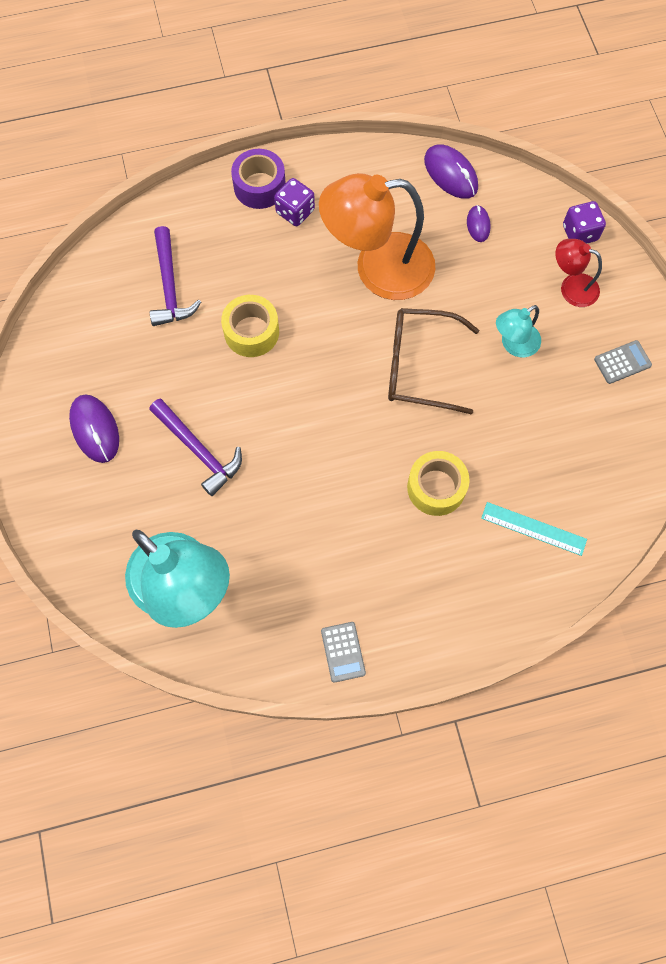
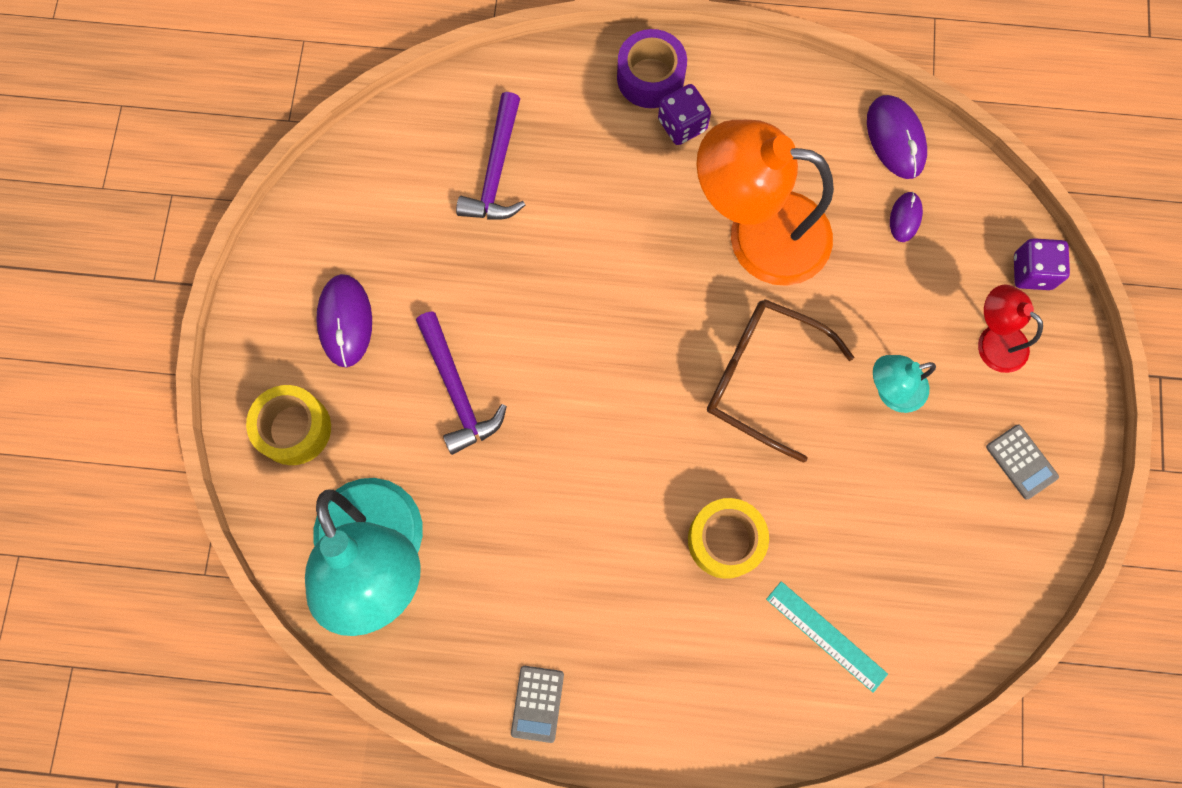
camera: 20 degrees right, 5 degrees up
(251, 332) = (573, 263): yellow tape -> yellow tape (294, 429)
(622, 362) = (1021, 462): grey calculator -> grey calculator turned 60 degrees clockwise

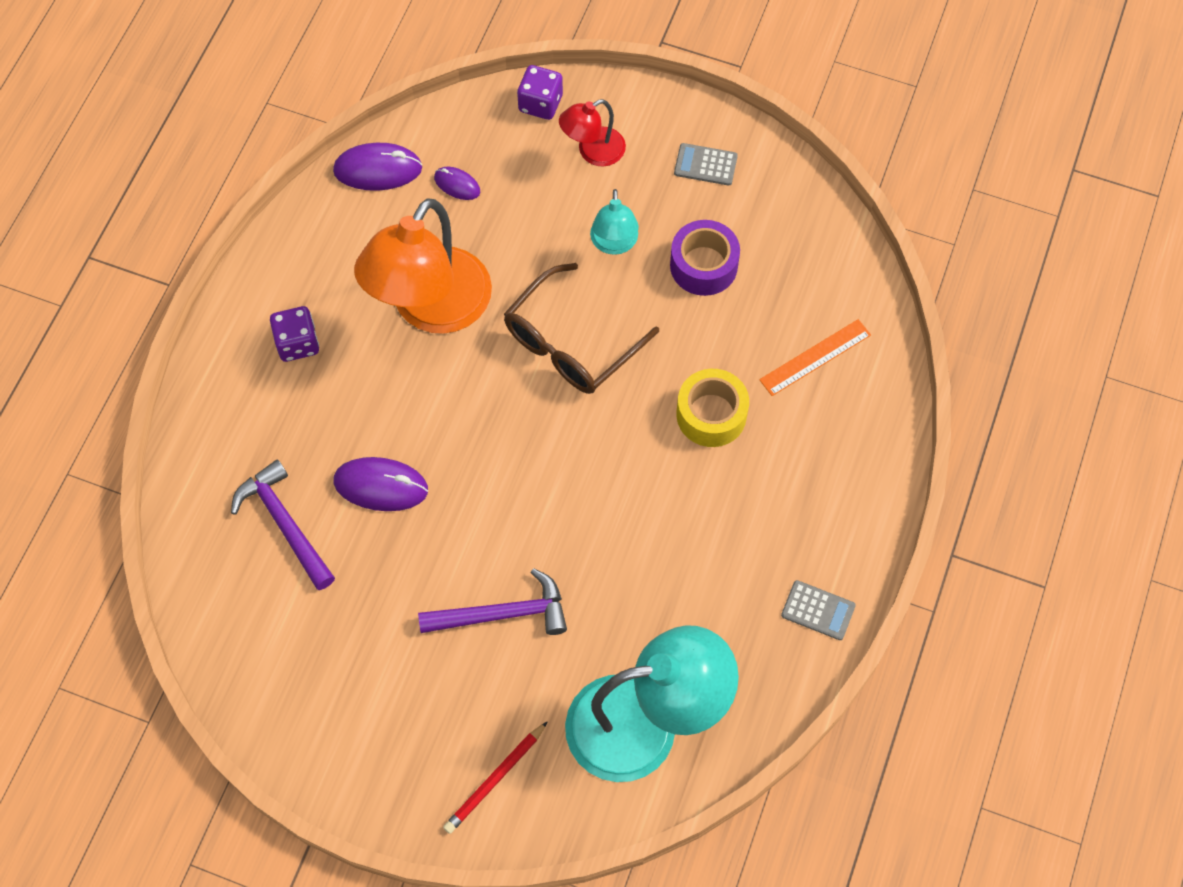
camera: 75 degrees left, 10 degrees down
(294, 429) = (495, 779): yellow tape -> red pencil
(345, 321) = (397, 706): purple mouse -> purple mouse (381, 486)
(496, 171) = (284, 524): purple hammer -> purple hammer turned 150 degrees counterclockwise
(650, 77) = (236, 358): purple tape -> purple tape (703, 265)
(826, 636) = (815, 357): turquoise ruler -> orange ruler
(1021, 462) = (705, 165): grey calculator -> grey calculator turned 150 degrees counterclockwise

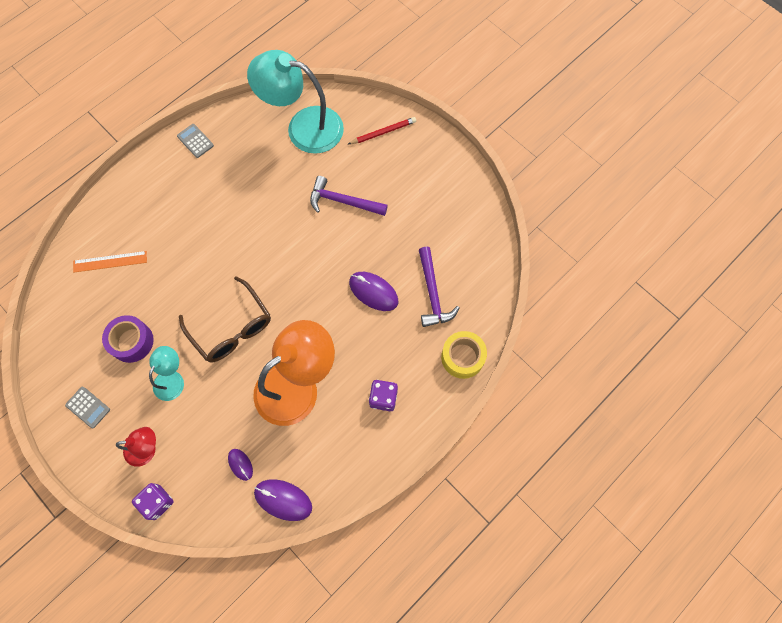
camera: 155 degrees left, 5 degrees up
(571, 343) = (231, 328): brown glasses -> brown glasses turned 75 degrees clockwise
(711, 414) = (183, 255): yellow tape -> yellow tape (462, 357)

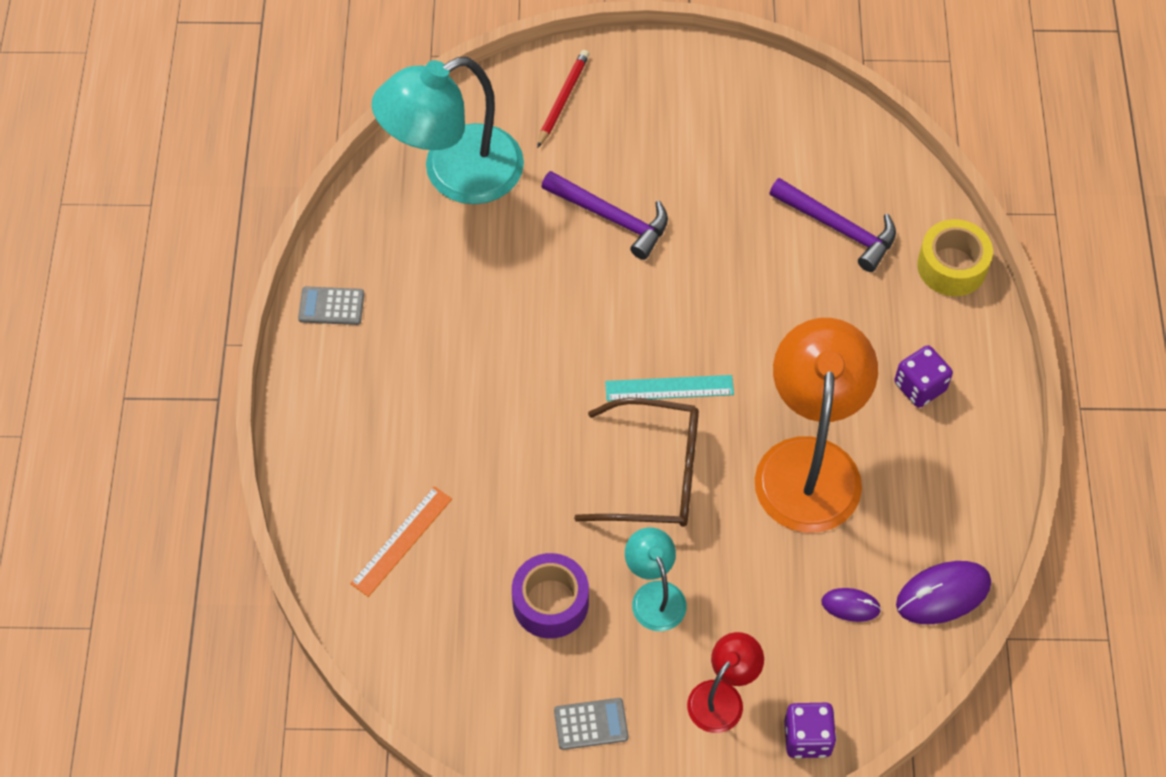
camera: 45 degrees left, 10 degrees down
(280, 297) = (669, 388): none -> turquoise ruler
(343, 201) = (612, 218): purple hammer -> purple hammer turned 120 degrees counterclockwise
(373, 292) = (771, 286): purple mouse -> none

